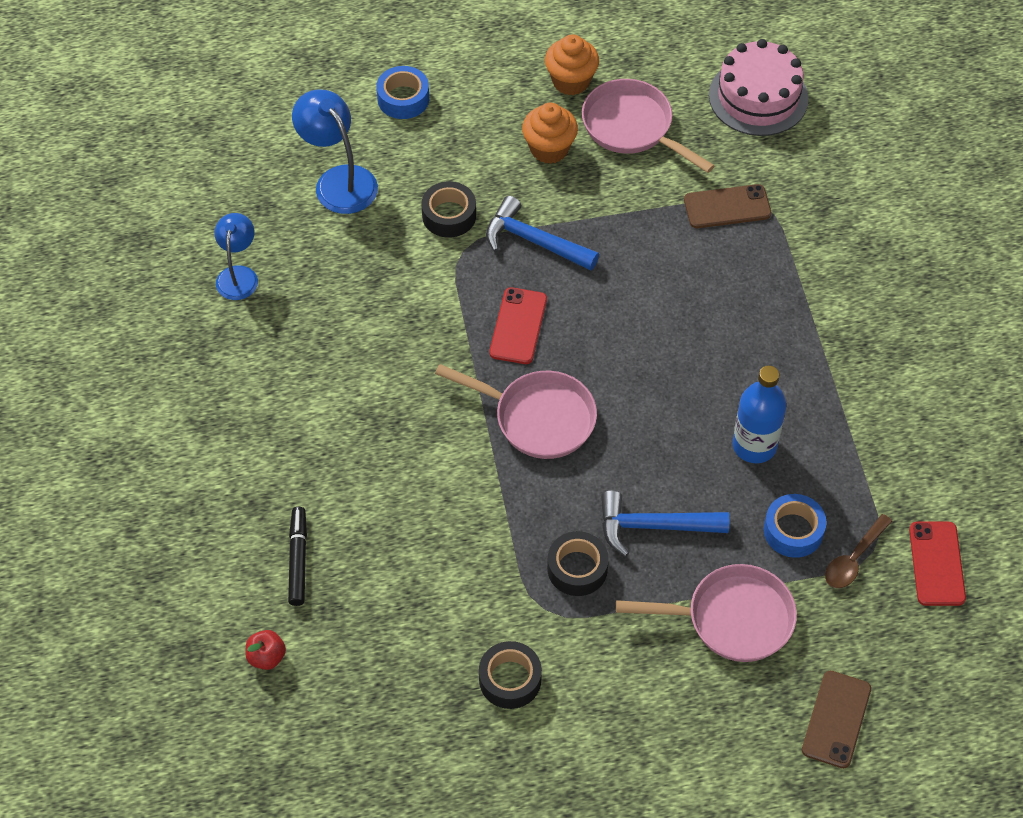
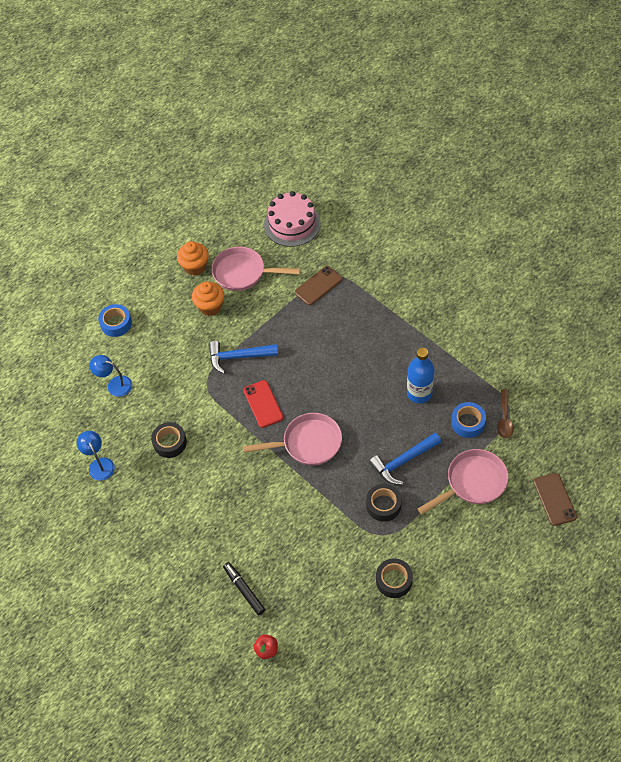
camera: 30 degrees left, 0 degrees up
(339, 180) = (115, 384): blue lamp -> blue lamp, size x0.66
(449, 215) = (185, 369): black tape -> black tape (170, 443)
(937, 564) = (542, 397): red phone -> none

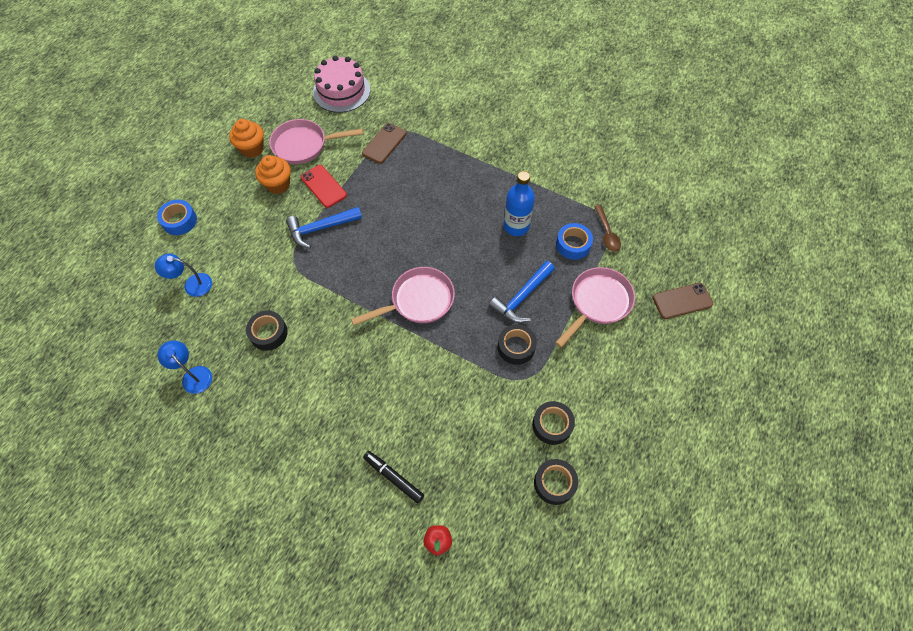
camera: 20 degrees left, 5 degrees up
(263, 404) = (360, 270): red phone -> red phone (323, 186)
(380, 629) = (554, 483): none -> black tape
(554, 499) = (682, 301): brown phone -> brown phone turned 75 degrees counterclockwise

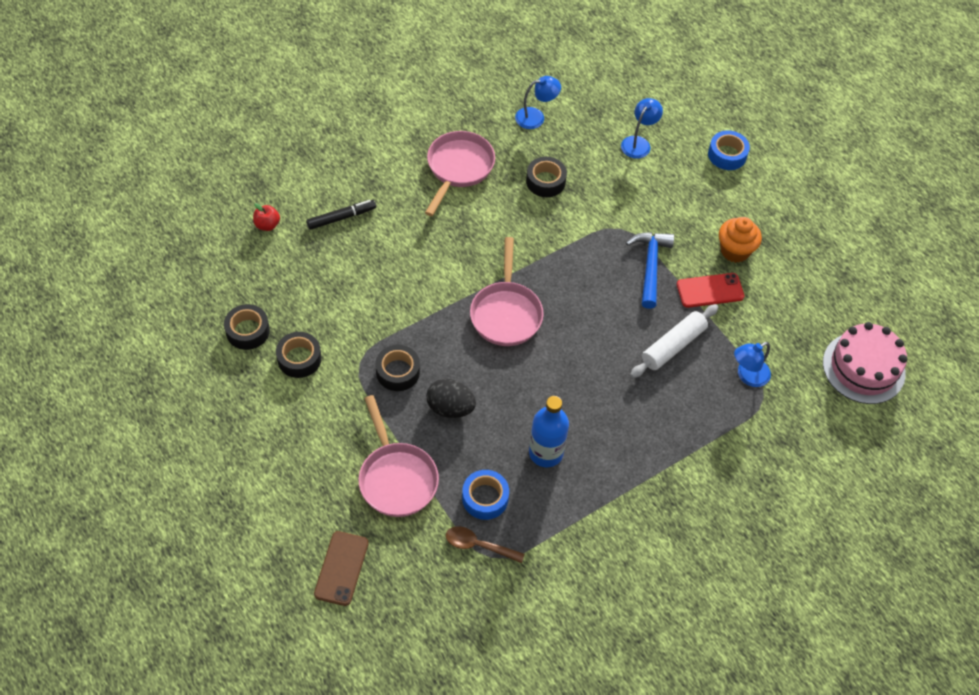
camera: 115 degrees right, 5 degrees down
(252, 149) = (803, 245): orange cupcake -> none
(304, 145) = (784, 295): pink pan -> pink pan (458, 168)
(384, 143) = (747, 376): brown phone -> blue lamp
(385, 190) = (673, 346): none -> white rolling pin
(522, 297) = (450, 408): blue hammer -> black egg

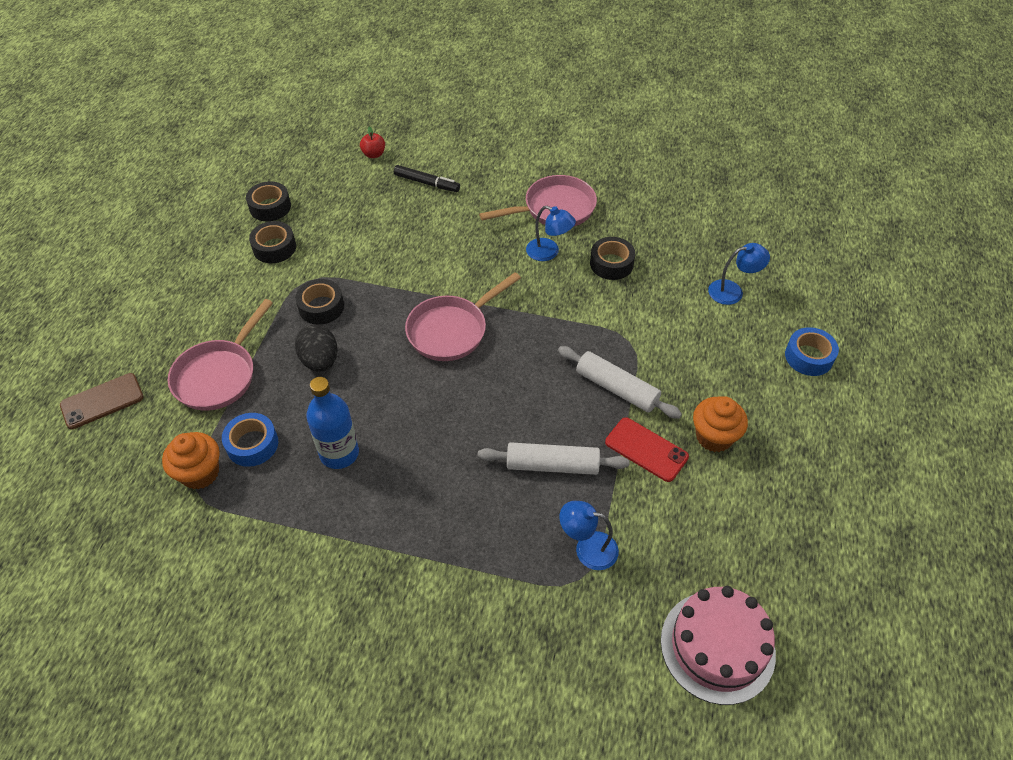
camera: 50 degrees right, 5 degrees down
(478, 545) = (200, 473): brown spoon -> orange cupcake
(536, 117) = (665, 215): blue lamp -> blue lamp (549, 252)
(650, 266) = (616, 388): blue hammer -> white rolling pin

